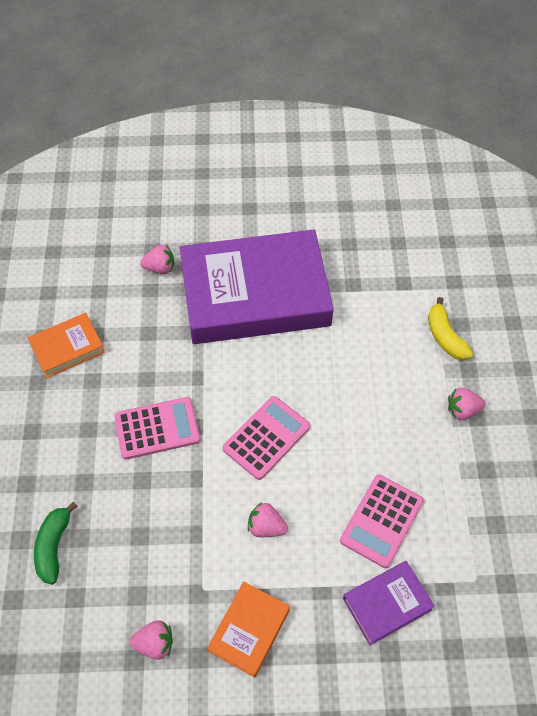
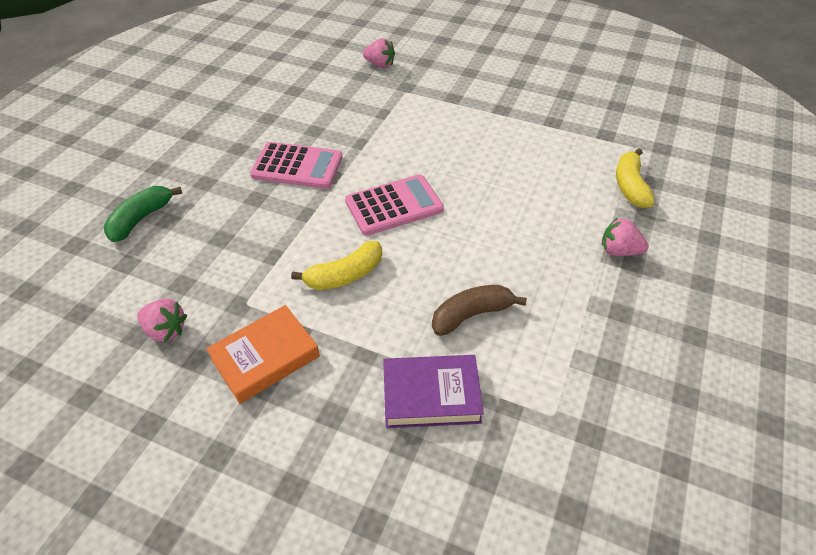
camera: 25 degrees right, 10 degrees down
(67, 348) = (264, 92): orange book -> none
(255, 294) = (452, 103): purple book -> none
(266, 527) = (345, 275): pink strawberry -> yellow banana
(381, 521) = (471, 315): pink calculator -> brown banana

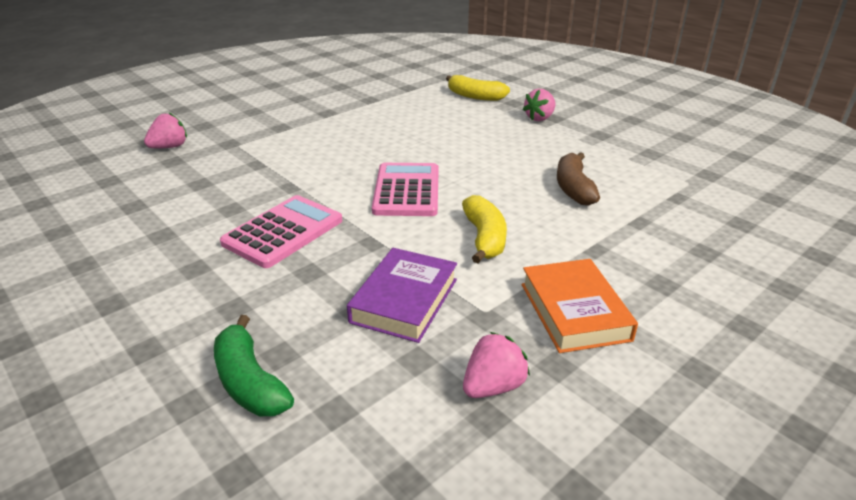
camera: 65 degrees left, 15 degrees down
(431, 395) = (655, 227): purple book -> purple book (404, 300)

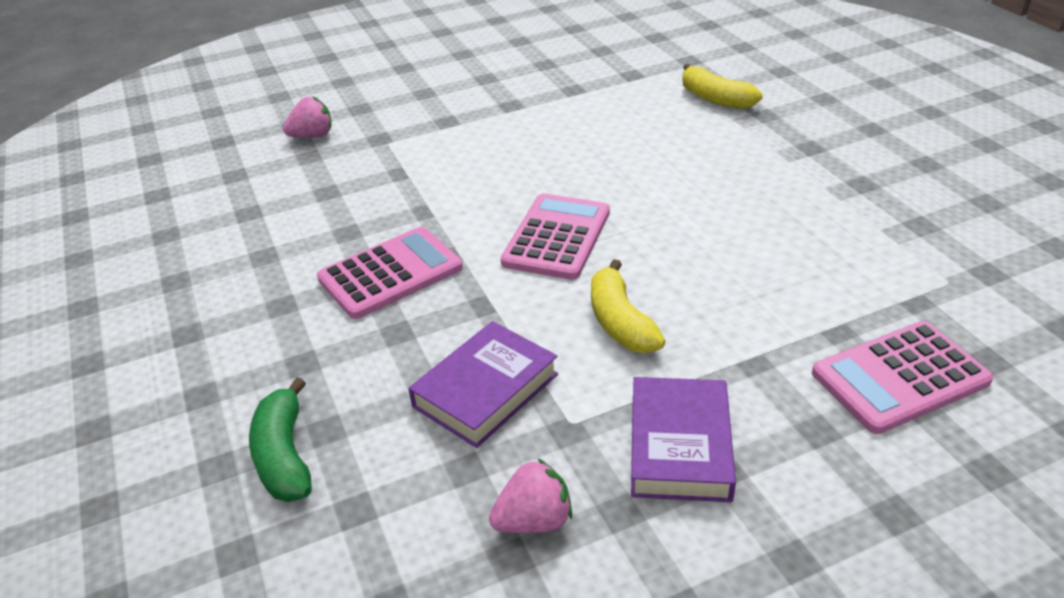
camera: 20 degrees right, 5 degrees up
(484, 238) = (620, 322): yellow banana -> yellow banana turned 150 degrees clockwise
(539, 118) = (788, 146): pink strawberry -> none
(573, 188) = (775, 266): brown banana -> none
(574, 311) = (680, 446): orange book -> purple book
(694, 242) = (900, 377): none -> pink calculator

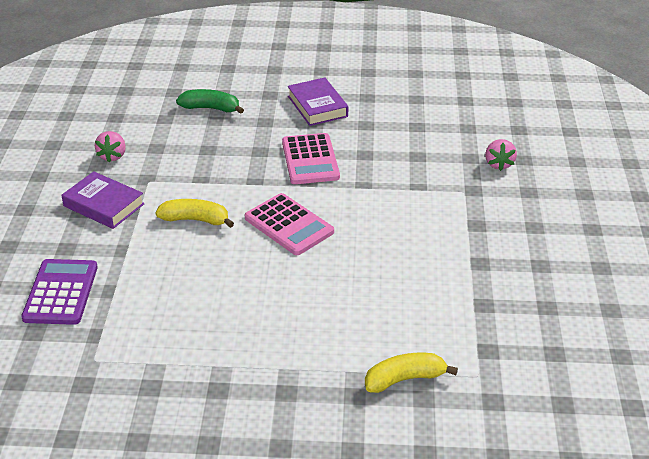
camera: 115 degrees right, 0 degrees up
(485, 390) = (193, 165): purple book -> purple book (317, 106)
(900, 377) = (61, 292): pink calculator -> purple calculator

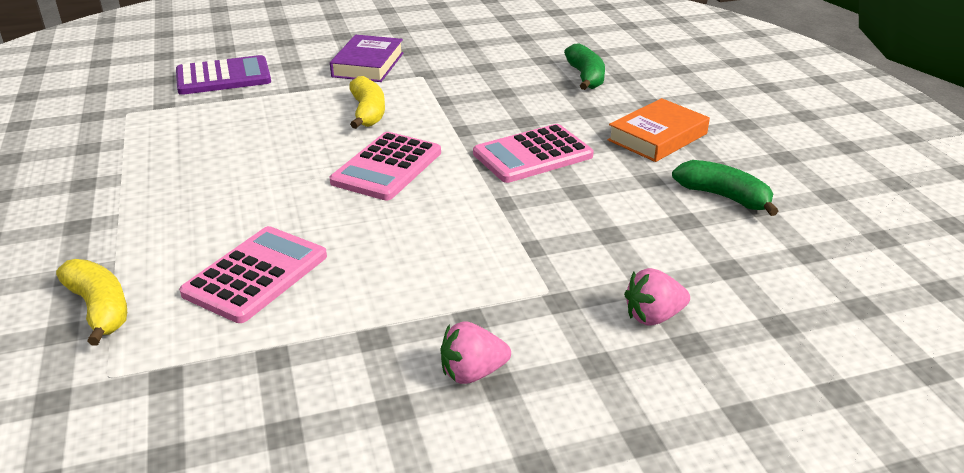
camera: 70 degrees right, 5 degrees down
(113, 156) = (453, 51): pink strawberry -> pink strawberry (472, 373)
(317, 106) = (657, 137): purple book -> orange book
(396, 303) = (256, 275): none -> pink calculator
(400, 106) = (723, 197): none -> green banana

